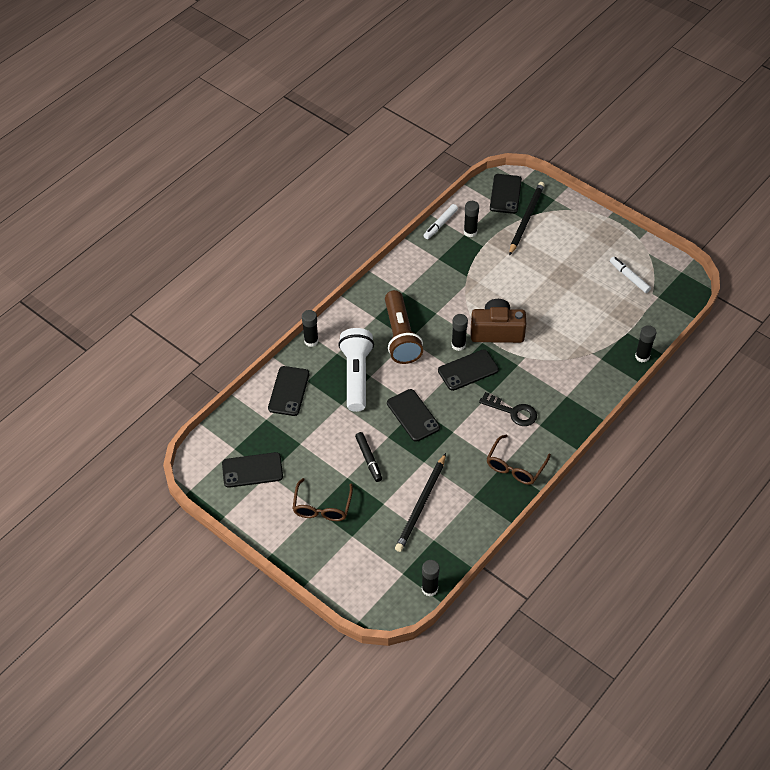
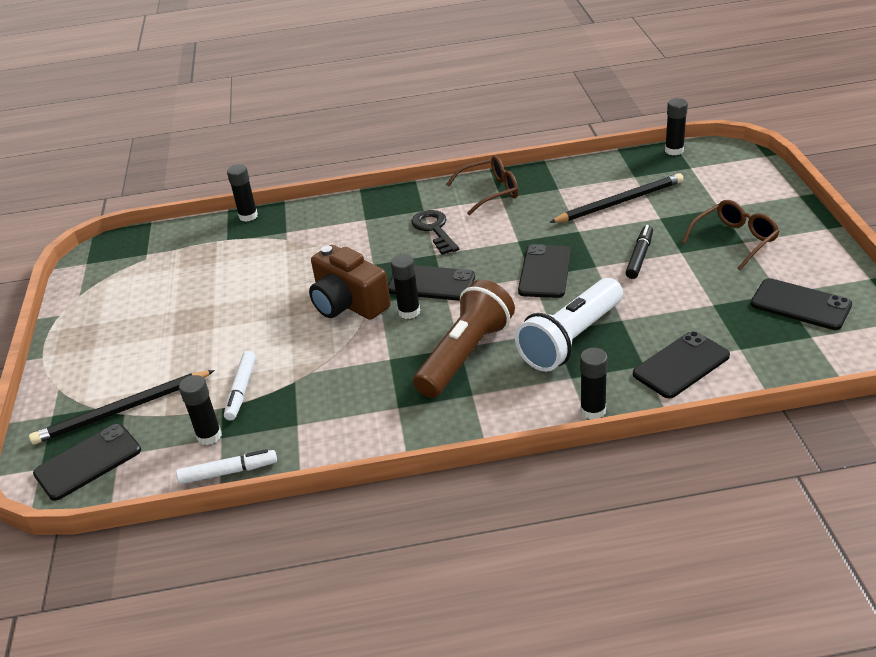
camera: 135 degrees left, 15 degrees down
(629, 277) = (138, 284): white marker -> white marker (241, 390)

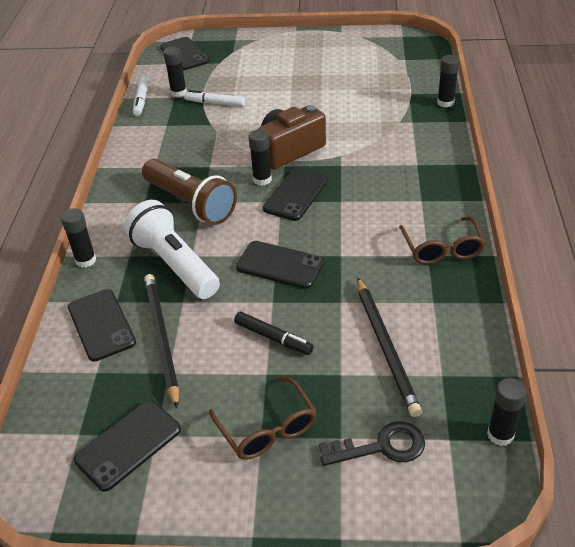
camera: 100 degrees right, 5 degrees up
(122, 410) = (224, 61): black pencil -> black pencil (162, 338)
(434, 229) = (382, 204): black key -> black key (381, 447)

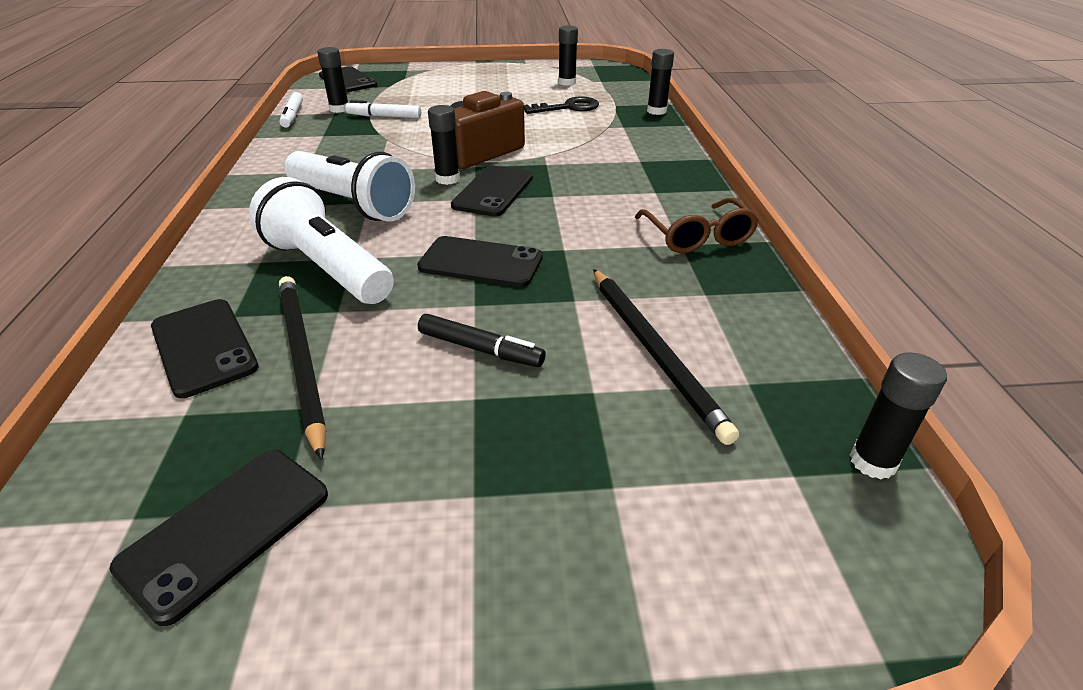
camera: 10 degrees left, 5 degrees down
(85, 260) = (192, 269): black glue stick -> black glue stick (567, 82)
(191, 203) = (352, 204): brown flashlight -> white flashlight
(267, 428) = (484, 481): brown glasses -> none
(381, 447) = (686, 496): black key -> black key (568, 108)

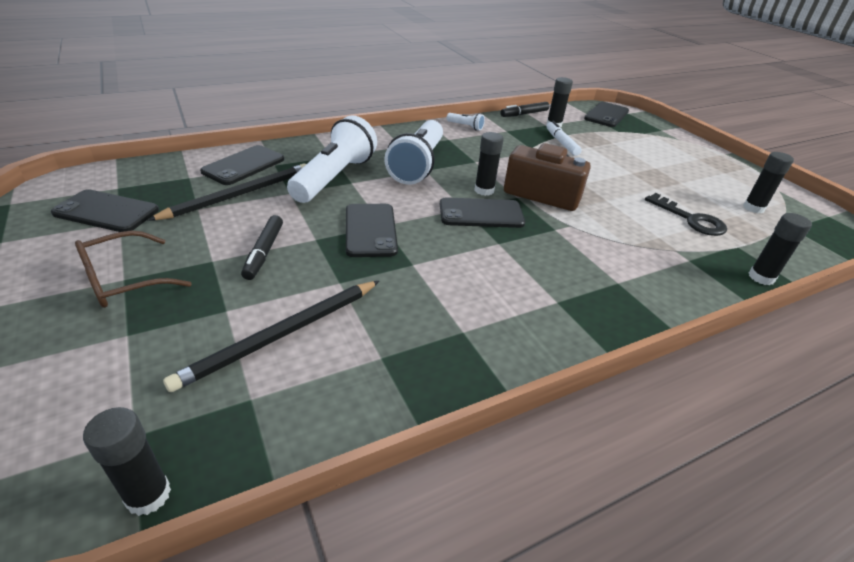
camera: 65 degrees right, 0 degrees up
(283, 154) = (465, 126): none -> white flashlight
(293, 116) = (524, 114): white marker -> black marker
(697, 237) = (484, 341): brown glasses -> brown glasses (124, 280)

